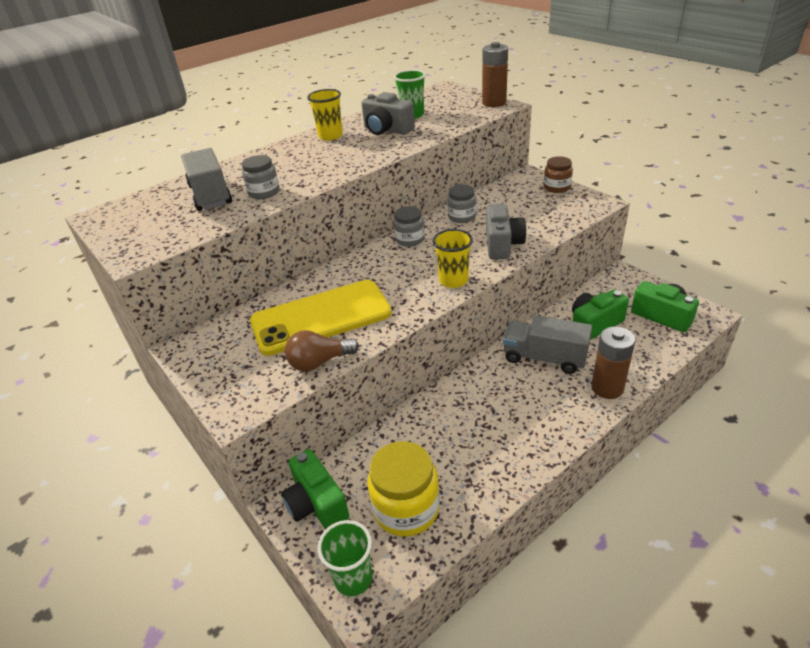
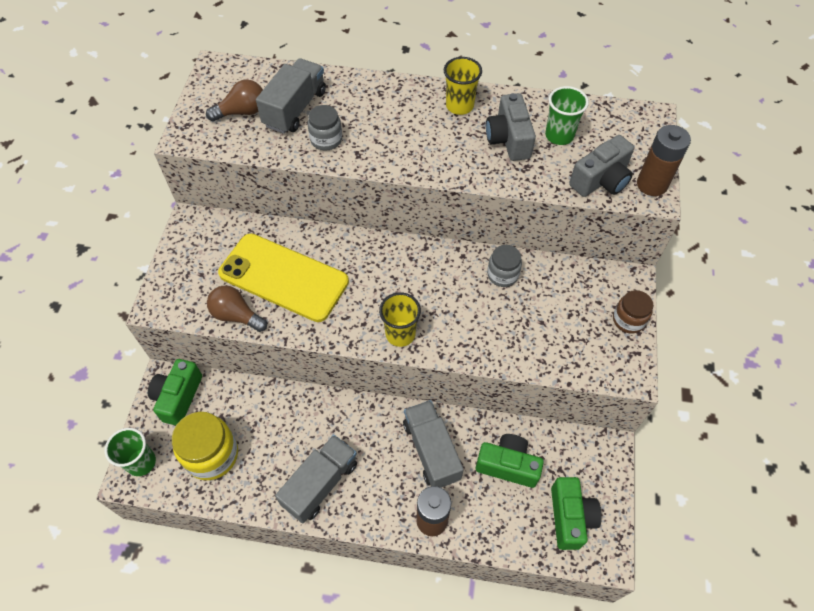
camera: 45 degrees right, 20 degrees up
(166, 219) = (242, 112): none -> brown light bulb
(410, 239) = (432, 260): grey jar -> none
(502, 244) = (484, 336): grey camera -> grey camera (601, 180)
(513, 441) = (320, 484): none -> grey truck

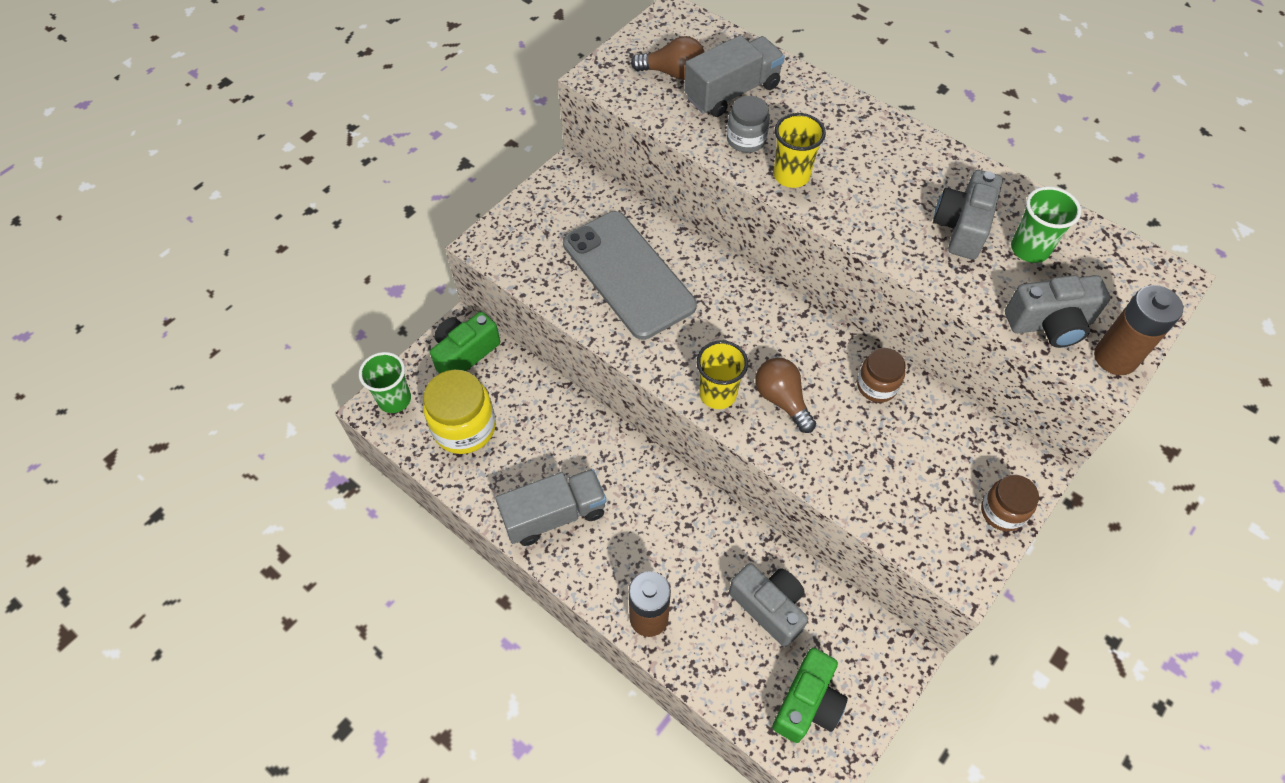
camera: 30 degrees right, 0 degrees up
(236, 315) = (557, 291): brown light bulb -> brown light bulb (782, 400)
(283, 277) = (628, 274): yellow phone -> grey phone
(431, 450) = (693, 545): grey truck -> none
(459, 106) = (925, 164): yellow cup -> yellow cup (791, 175)
(502, 274) = (877, 386): grey jar -> brown jar
(507, 465) = (769, 607): green camera -> grey camera

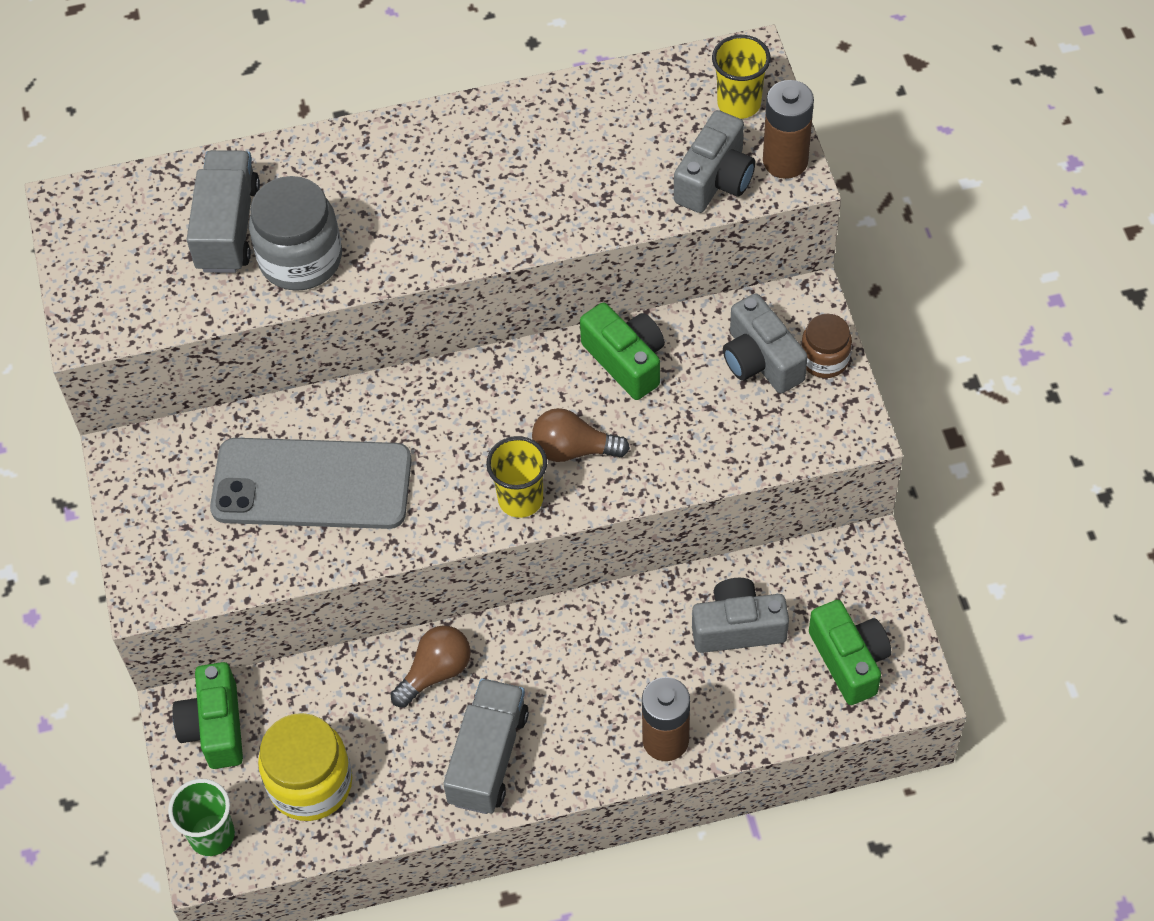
camera: 50 degrees left, 0 degrees up
(673, 73) = (150, 261): brown light bulb -> brown light bulb (435, 672)
(746, 140) = (300, 259): grey jar -> grey jar, size x1.69
(791, 175) = (380, 253): yellow cup -> yellow cup (739, 103)
(877, 386) = (626, 360): brown jar -> green camera
(962, 227) = (562, 164): grey camera -> grey camera (760, 360)
(1029, 249) = (631, 132): green cup -> none

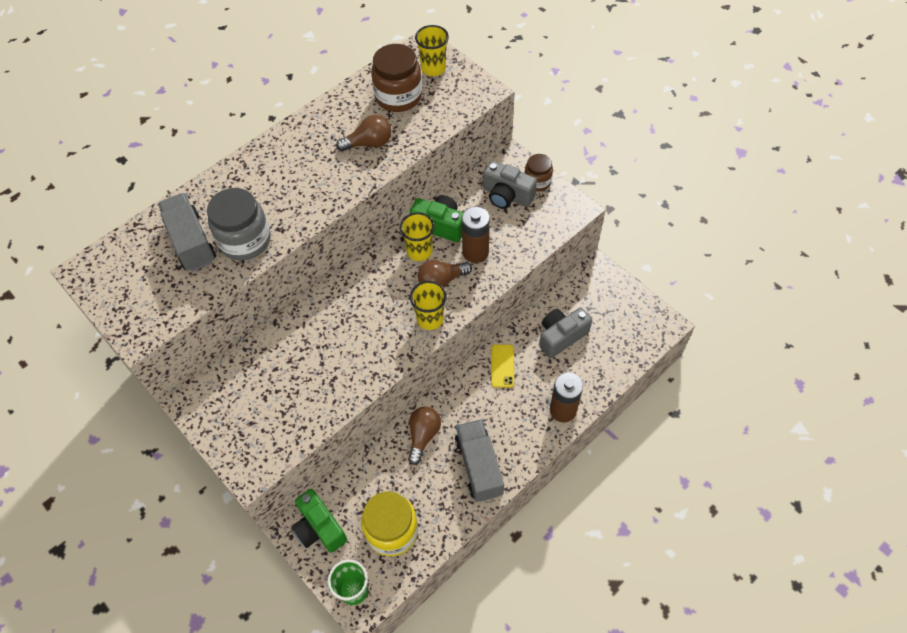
camera: 30 degrees left, 0 degrees up
(312, 484) = (310, 365): grey phone -> none
(563, 186) = (369, 143): none -> brown light bulb
(570, 387) = (419, 251): none -> yellow cup
(617, 627) = (502, 366): none -> yellow phone
(655, 128) = (398, 96): none -> brown jar
(715, 180) = (446, 108): grey camera -> none
(785, 161) = (475, 85): brown battery -> brown battery (475, 252)
(849, 660) = (624, 326): green camera -> none

